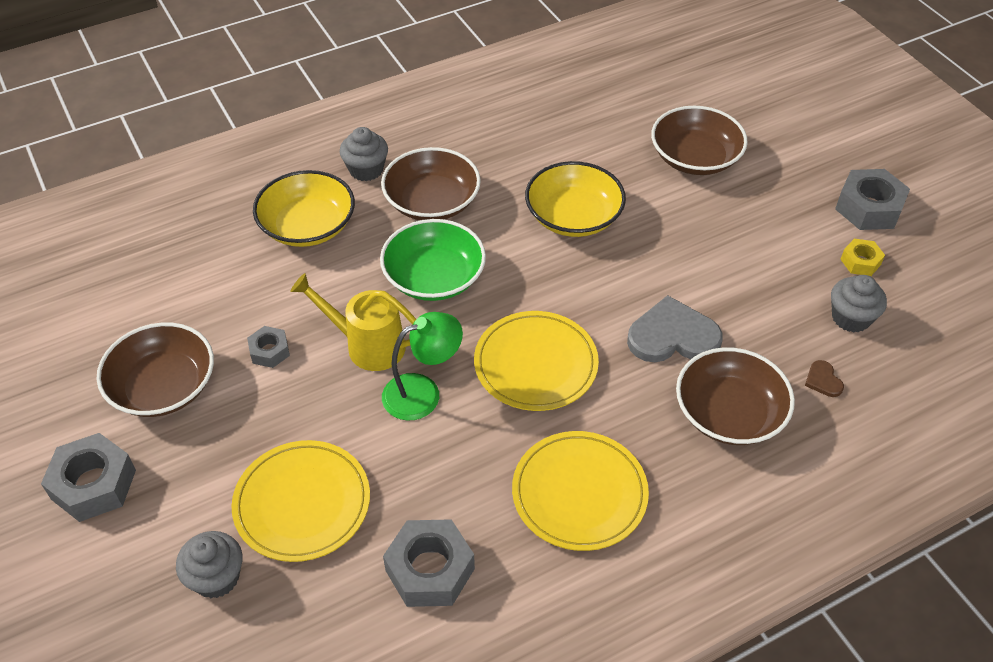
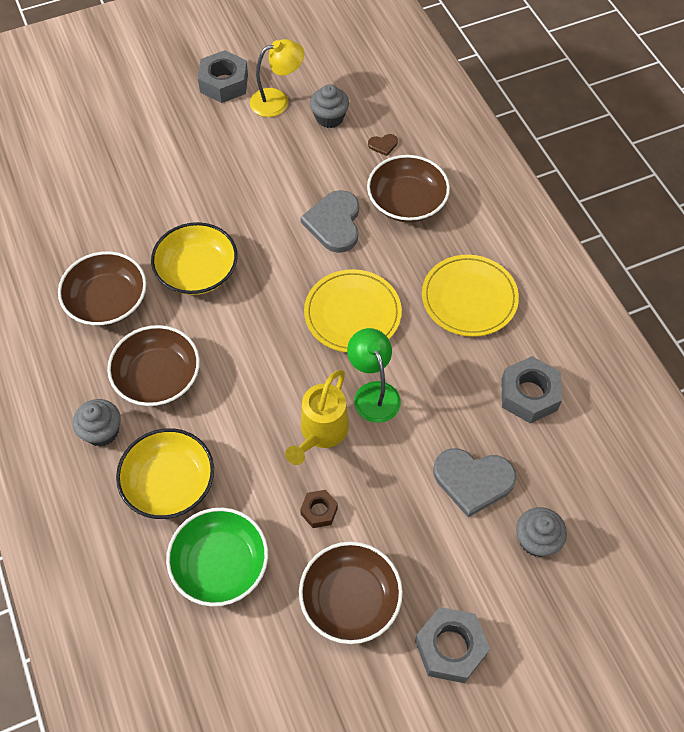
camera: 85 degrees left, 10 degrees up
(269, 351) = (319, 511): grey nut -> brown nut
(302, 503) = (473, 480): yellow plate -> grey heart
(434, 277) = (251, 379): green bowl -> green bowl (220, 564)
(695, 157) = (144, 178): brown bowl -> brown bowl (107, 301)
(860, 262) = (277, 100): yellow nut -> yellow lamp

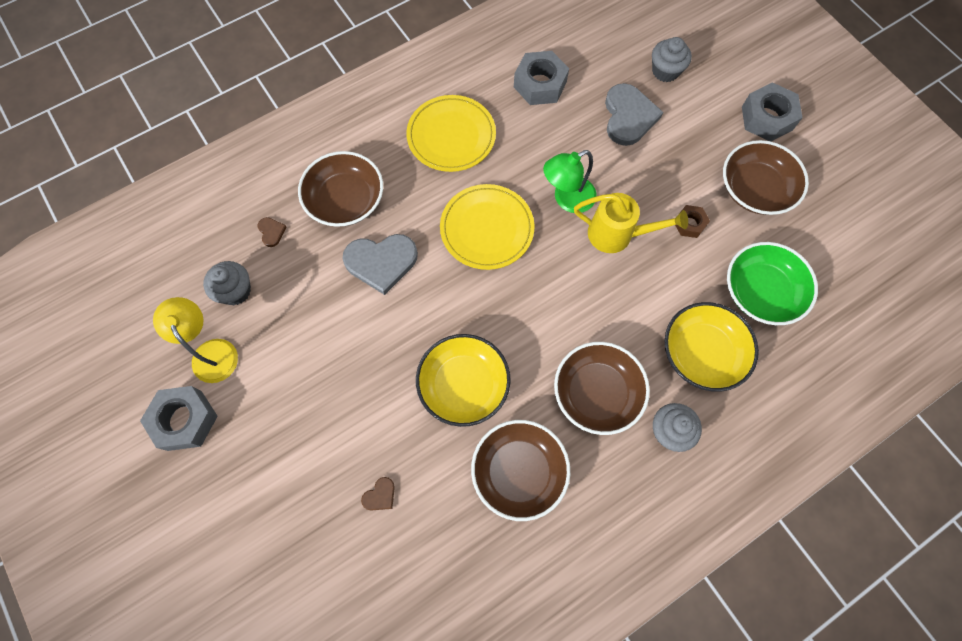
camera: 100 degrees left, 10 degrees up
(122, 201) = (380, 495): none -> brown heart

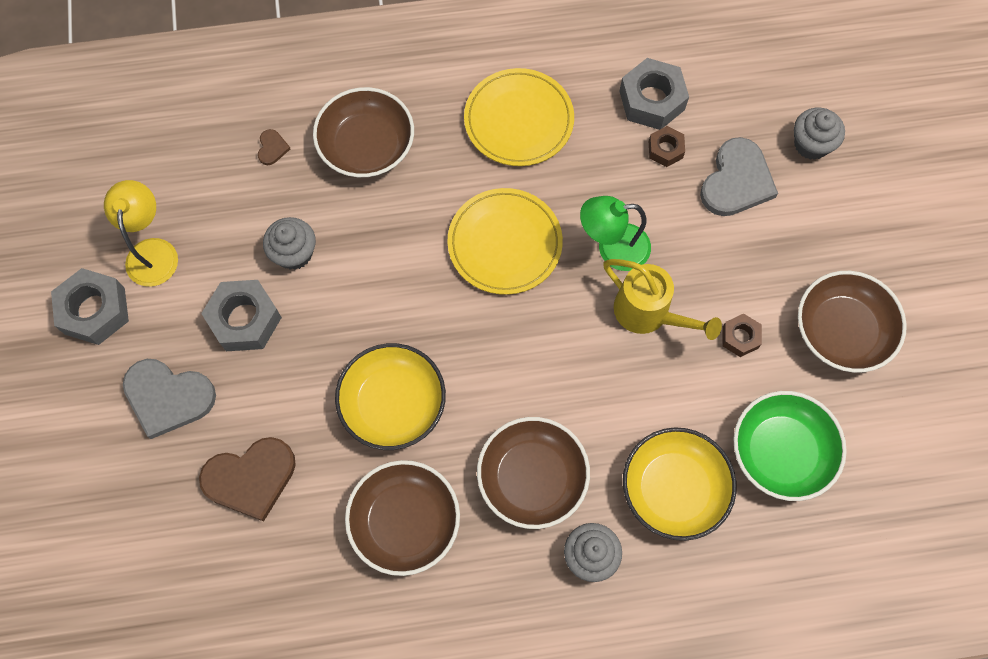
camera: 25 degrees right, 0 degrees up
(235, 291) = (206, 197): grey cupcake -> grey cupcake (294, 253)
(380, 495) = (250, 478): brown heart -> brown heart, size x2.24
(381, 262) = (371, 231): grey heart -> grey heart (168, 397)
(567, 115) = (665, 149): none -> brown nut
(767, 118) = (905, 252): grey nut -> grey nut (245, 320)

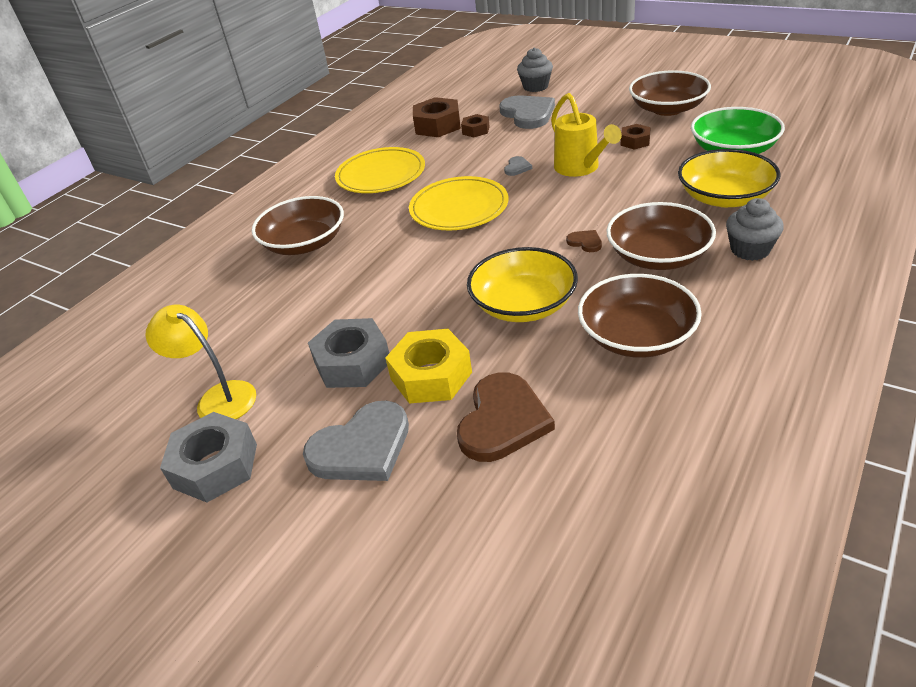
camera: 45 degrees left, 30 degrees down
(266, 391) = (431, 375): none -> yellow nut
(272, 148) = (238, 290): brown heart -> brown heart (585, 242)
(294, 253) = (334, 311): grey cupcake -> none
(612, 248) = (517, 167): green lamp -> grey heart
(648, 314) = (580, 168): yellow watering can -> yellow watering can turned 75 degrees clockwise
(651, 100) = (437, 125): grey nut -> brown nut

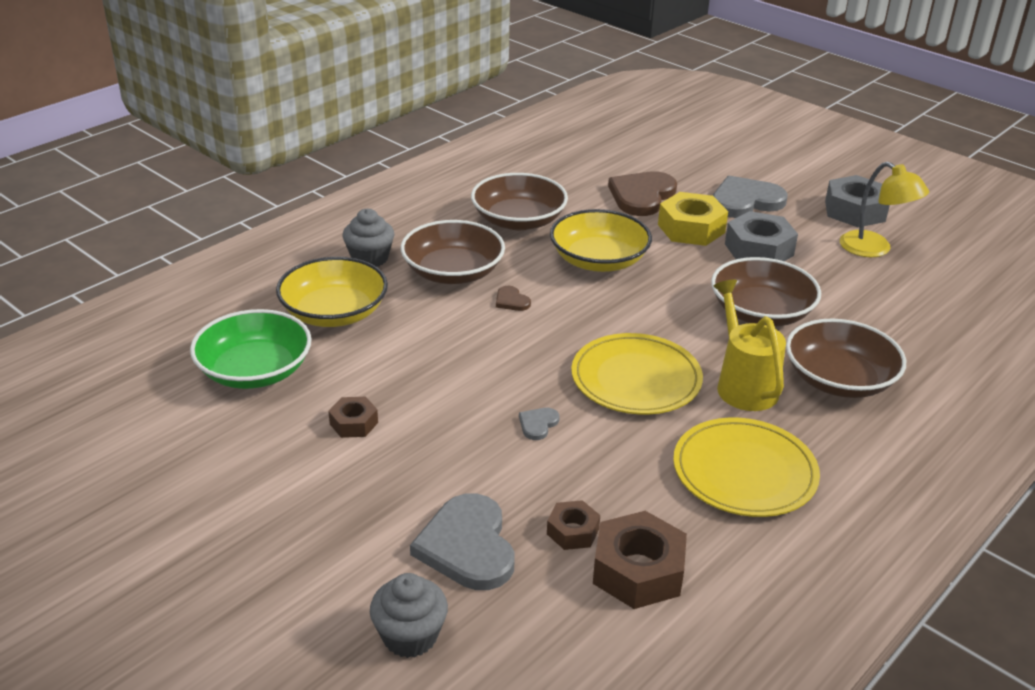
camera: 175 degrees left, 5 degrees down
(580, 168) = (456, 397): yellow watering can -> yellow watering can (743, 384)
(667, 109) = (250, 478): brown bowl -> brown bowl (761, 312)

